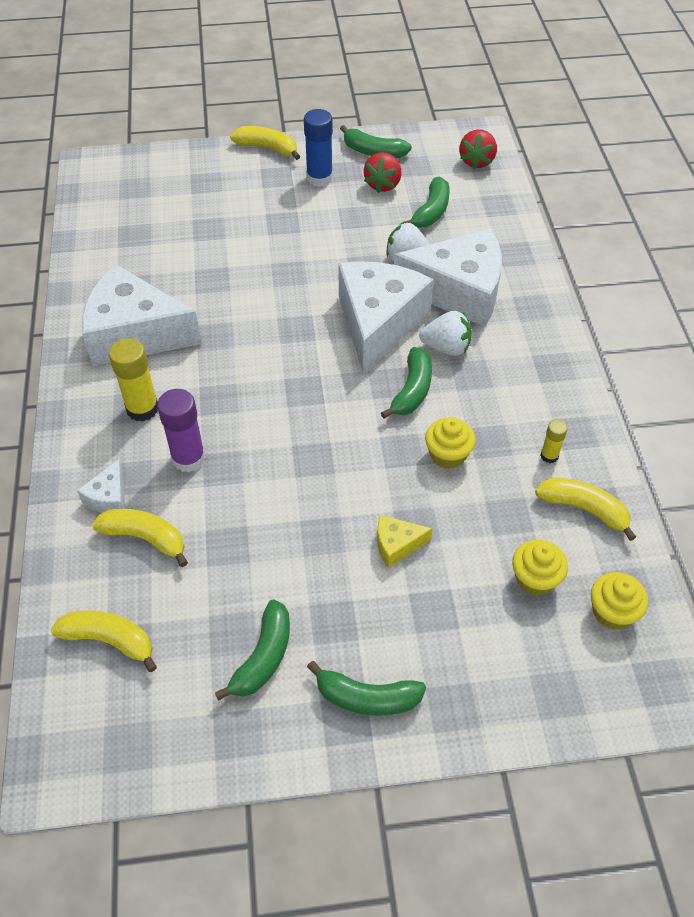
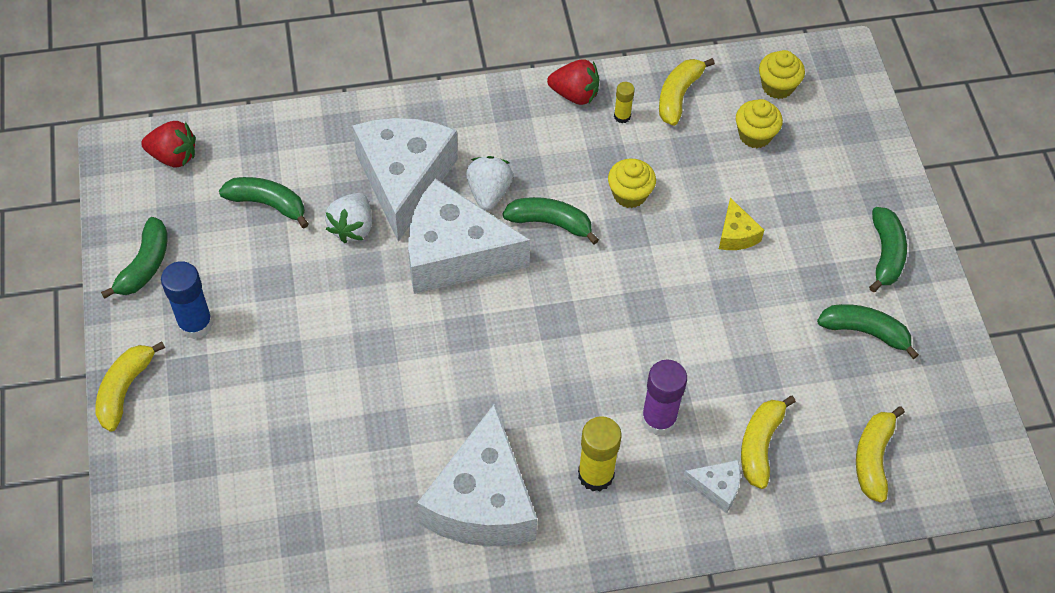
camera: 95 degrees left, 5 degrees up
(383, 184) = (213, 253): red strawberry -> red strawberry (575, 94)

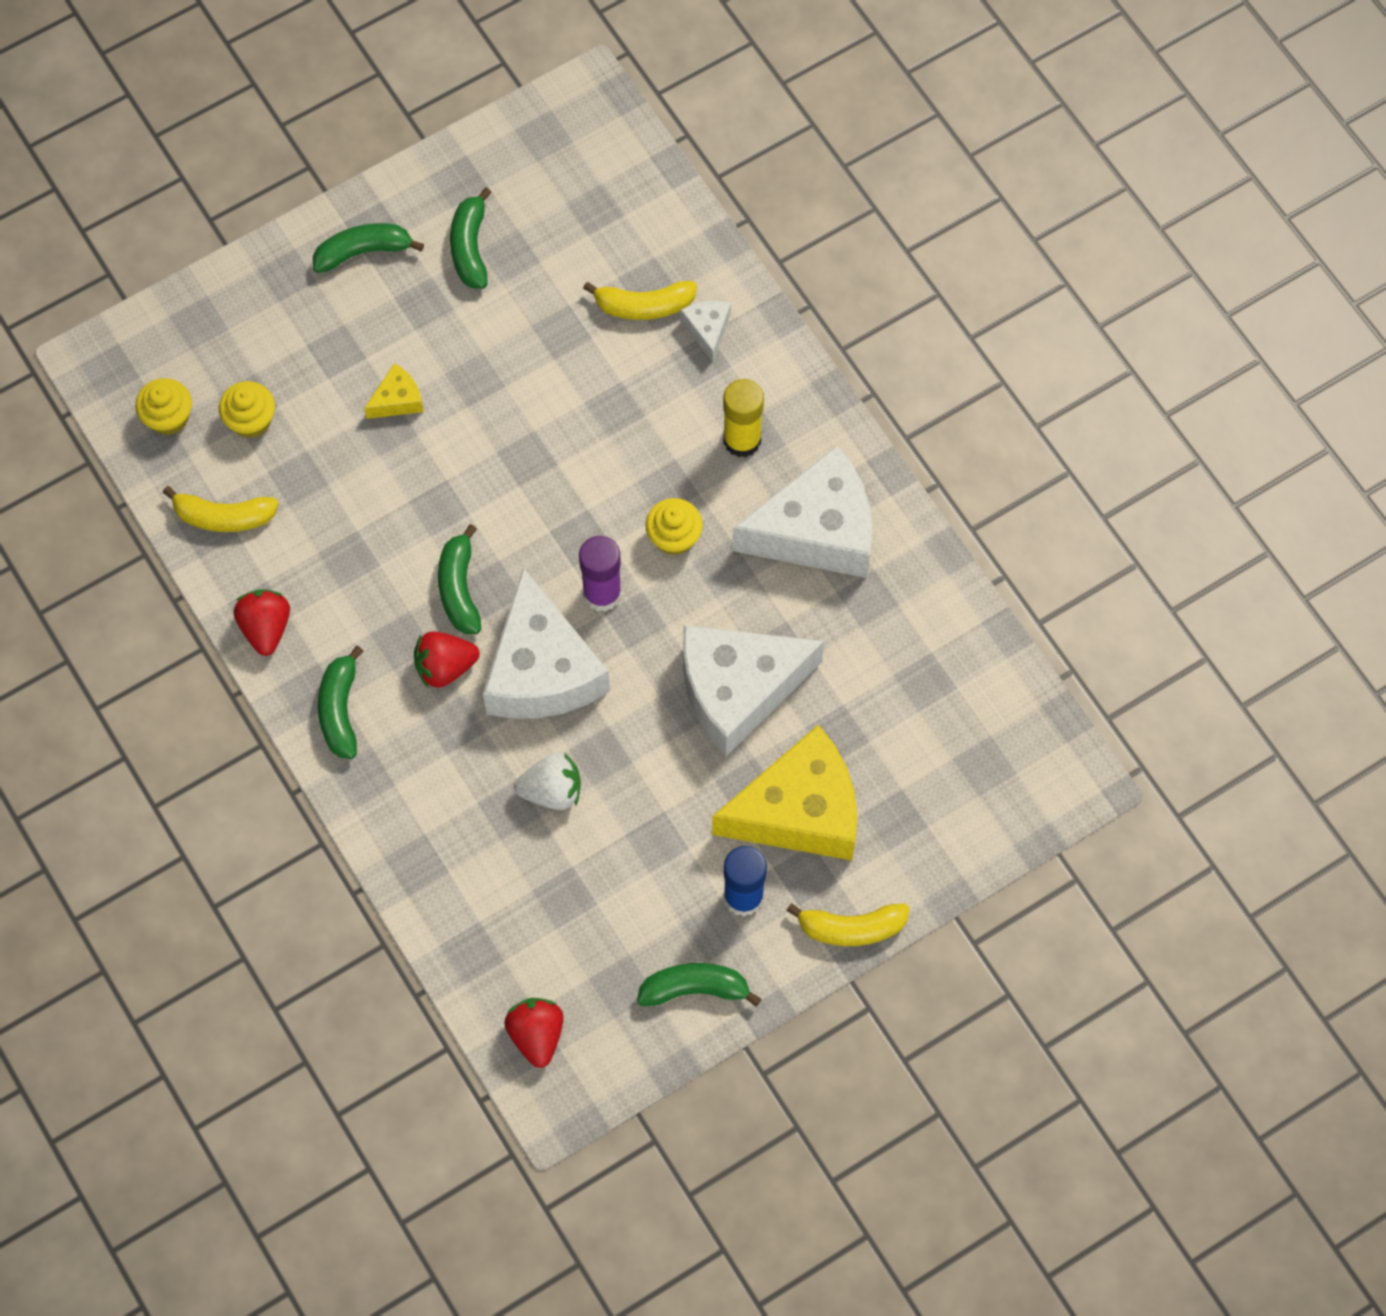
camera: 110 degrees left, 10 degrees up
(241, 390) = (799, 811): none -> yellow cheese
(268, 204) = (558, 896): green banana -> green banana (340, 710)
(404, 180) = (464, 763): white cheese -> white cheese (737, 690)
(489, 193) = (445, 667): white strawberry -> red strawberry
(622, 116) = (278, 566): yellow glue stick -> none
(629, 194) = (387, 522): yellow cupcake -> yellow cupcake (674, 537)
(658, 419) = (655, 404): purple glue stick -> purple glue stick (602, 593)
(873, 458) = (614, 205): yellow banana -> none

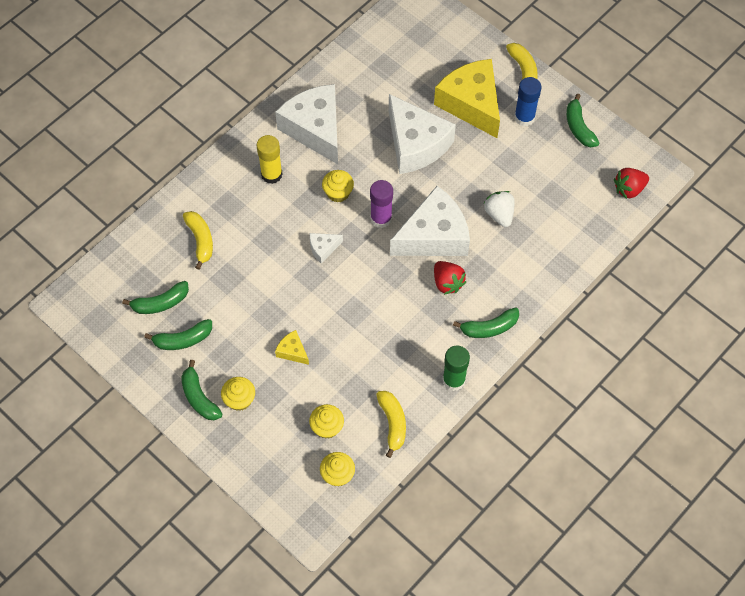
camera: 105 degrees left, 5 degrees down
(266, 628) = (453, 380): red strawberry -> green glue stick
(340, 307) = (239, 399): none -> yellow cupcake
(459, 588) = (399, 288): green banana -> green banana (160, 303)
(707, 330) = (208, 206): white cheese -> white cheese (323, 248)

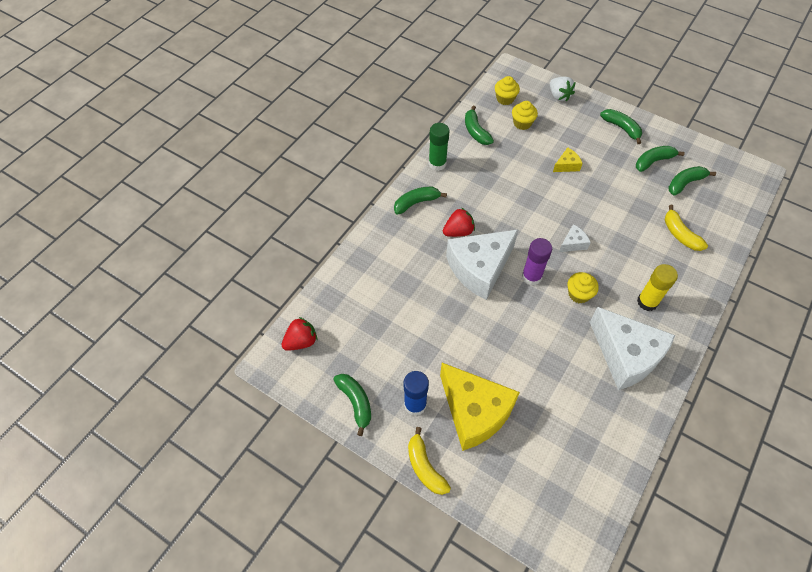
camera: 170 degrees right, 5 degrees down
(239, 399) = (592, 130): yellow cupcake -> none
(292, 351) = (566, 165): yellow cheese -> yellow cheese turned 60 degrees counterclockwise
(392, 423) = (476, 131): yellow banana -> green banana
(415, 144) = (520, 355): white cheese -> none
(447, 283) = (458, 231): red strawberry -> red strawberry turned 105 degrees clockwise
(499, 214) = (424, 297): white strawberry -> white strawberry (559, 96)

